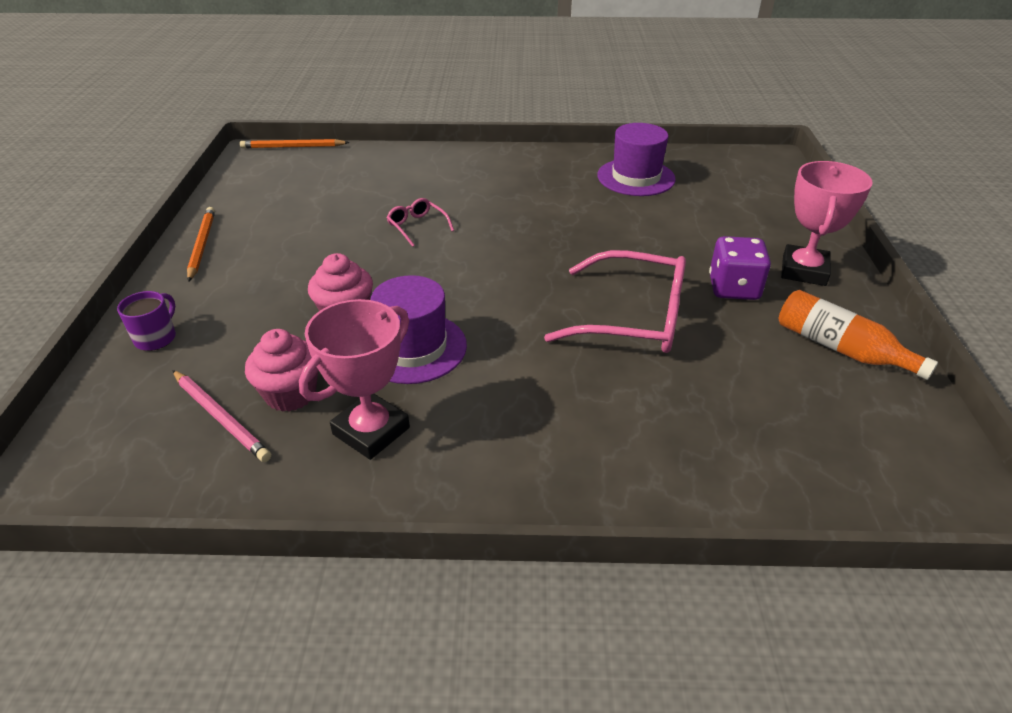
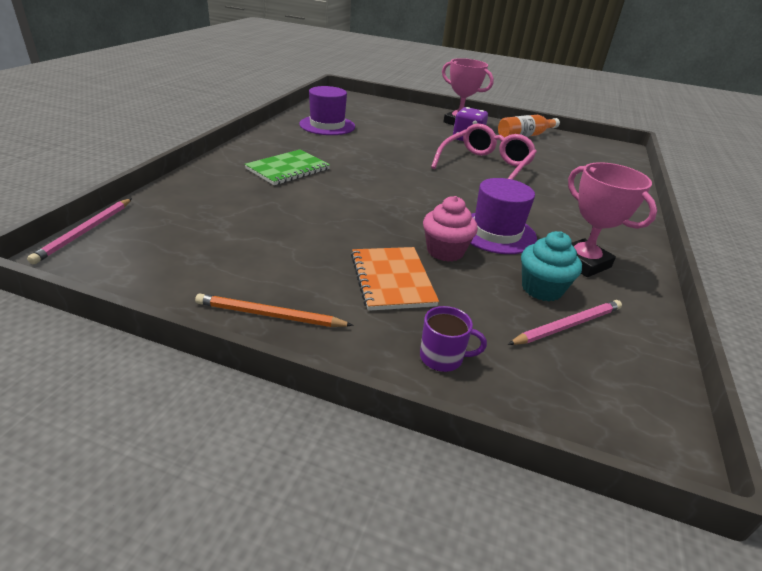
camera: 75 degrees left, 5 degrees down
(156, 338) = (442, 358): purple mug -> purple mug turned 150 degrees clockwise
(274, 291) = (392, 280): none -> orange notebook
(291, 394) = (542, 289): pink cupcake -> turquoise cupcake
(293, 147) = (85, 232): orange pencil -> pink pencil
(417, 226) = (331, 201): pink glasses -> none
(476, 187) = (288, 169): none -> green notebook

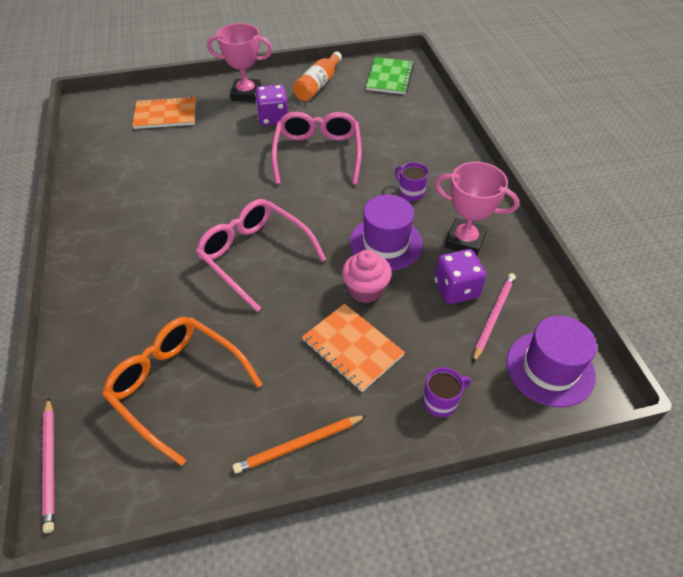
camera: 30 degrees left, 15 degrees up
(222, 235) = (177, 386): none -> orange glasses
(288, 169) = (150, 261): green notebook -> green notebook (389, 77)
(327, 125) = (125, 168): purple hat -> purple hat (550, 368)
(369, 196) = (255, 256): none -> pink glasses
(386, 113) = (165, 114): none -> orange notebook
(542, 289) = (456, 289): turquoise cupcake -> purple dice
(553, 214) = (410, 193): none -> purple mug

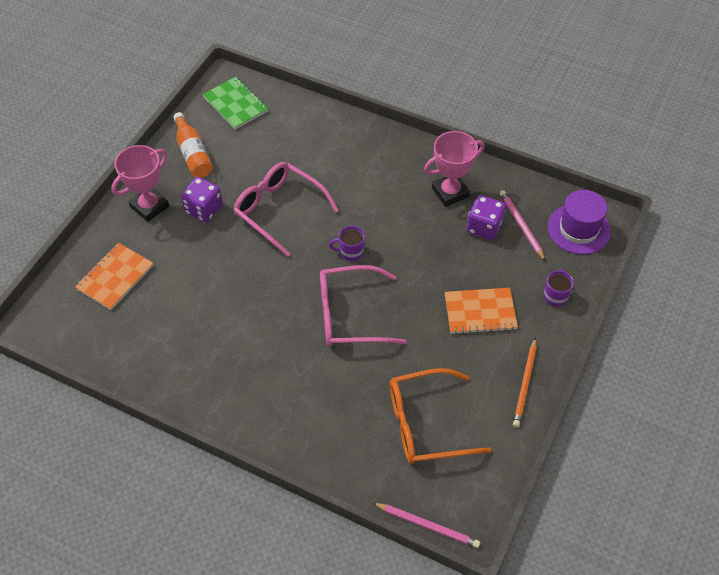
camera: 50 degrees left, 5 degrees up
(365, 290) = (440, 273): pink cupcake -> none
(386, 243) = (411, 234): purple hat -> none
(410, 193) = (377, 187): purple mug -> purple mug (350, 252)

